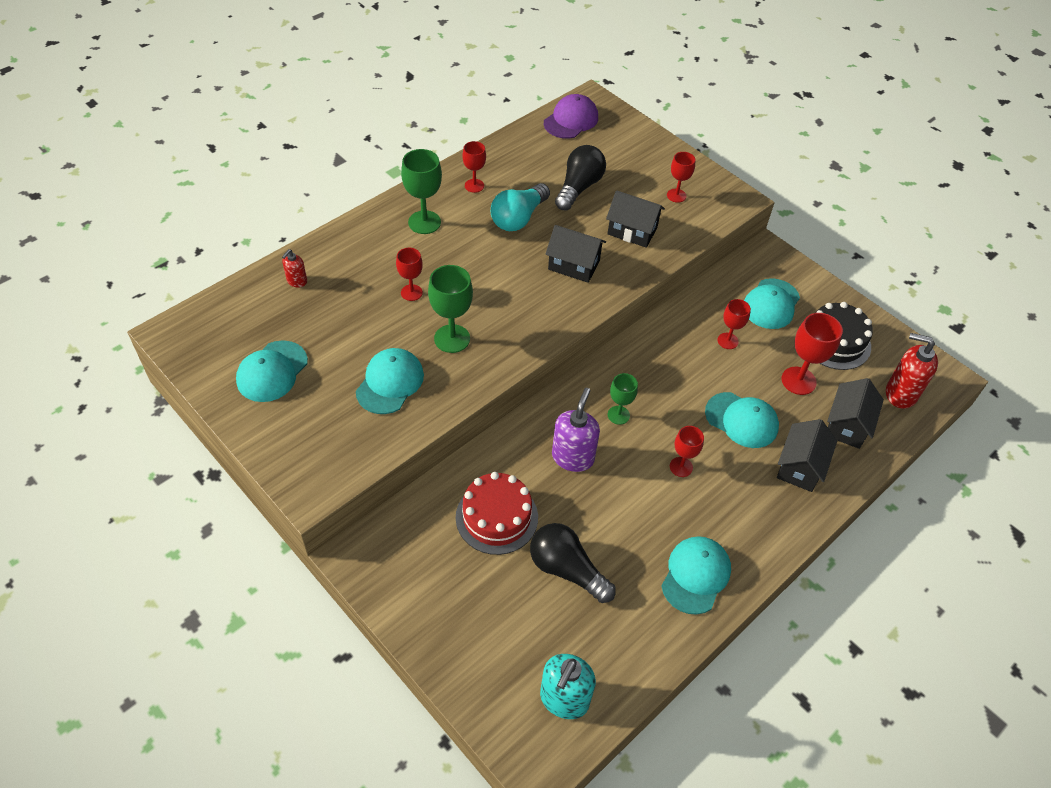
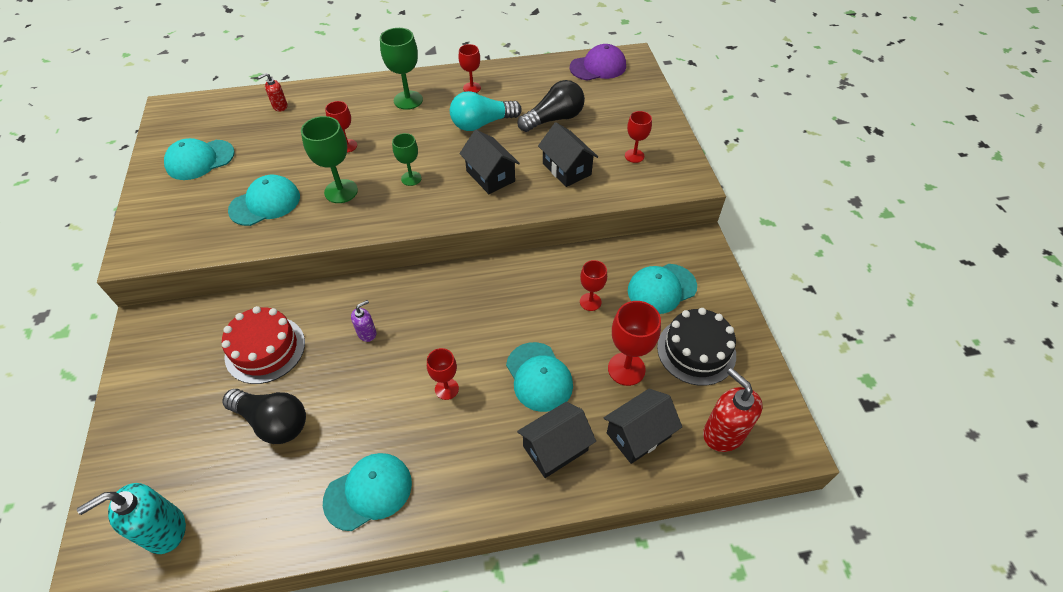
camera: 35 degrees right, 0 degrees up
(566, 569) = (273, 422): black light bulb -> black light bulb turned 135 degrees clockwise
(573, 457) = (367, 333): purple soap dispenser -> purple soap dispenser, size x0.54
(618, 415) = (436, 318): green goblet -> green goblet (411, 178)

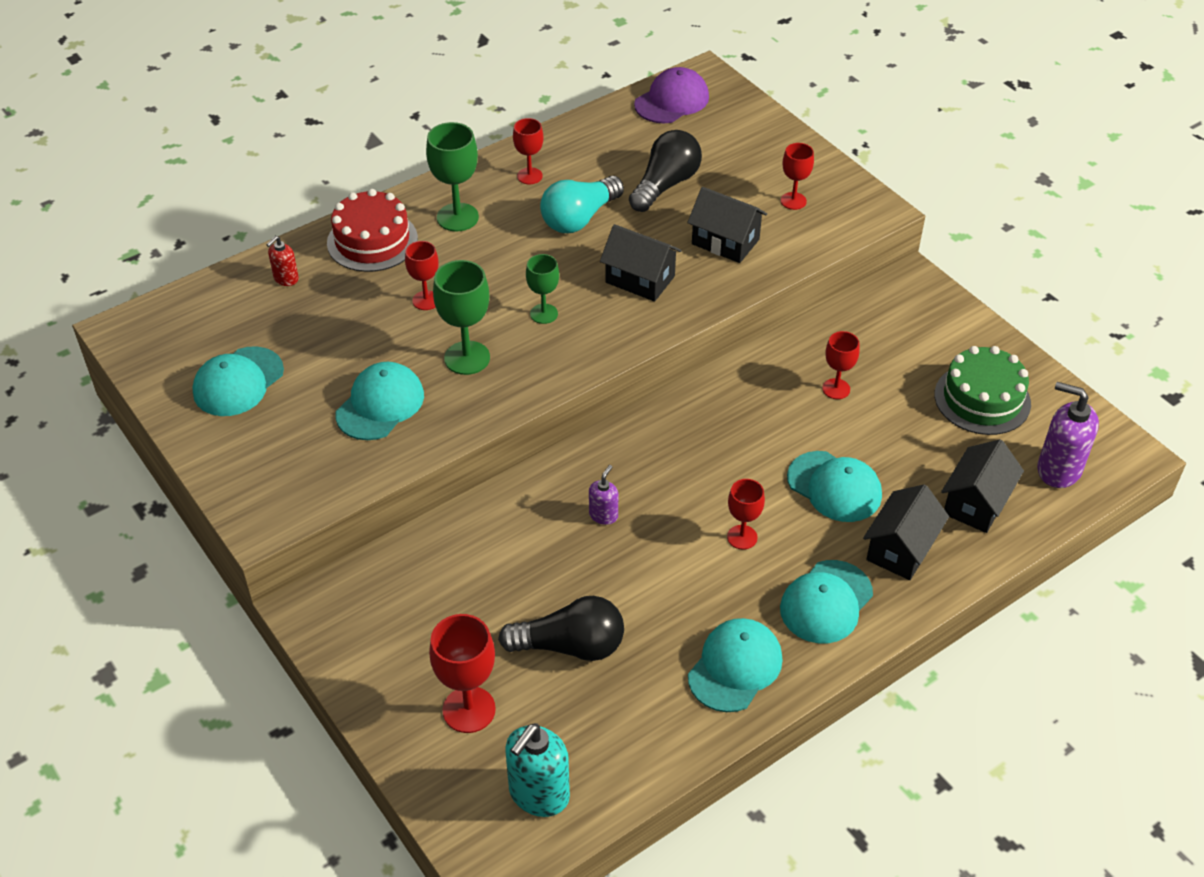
camera: 25 degrees left, 5 degrees down
(265, 349) = (493, 578): red cake -> red cake (372, 241)
(626, 369) = (921, 444): red goblet -> red goblet (469, 709)
(661, 289) = (904, 347): turquoise cap -> turquoise cap (826, 602)
(696, 351) = (982, 399): black cake -> green cake
(723, 433) = (1058, 469): red soap dispenser -> purple soap dispenser

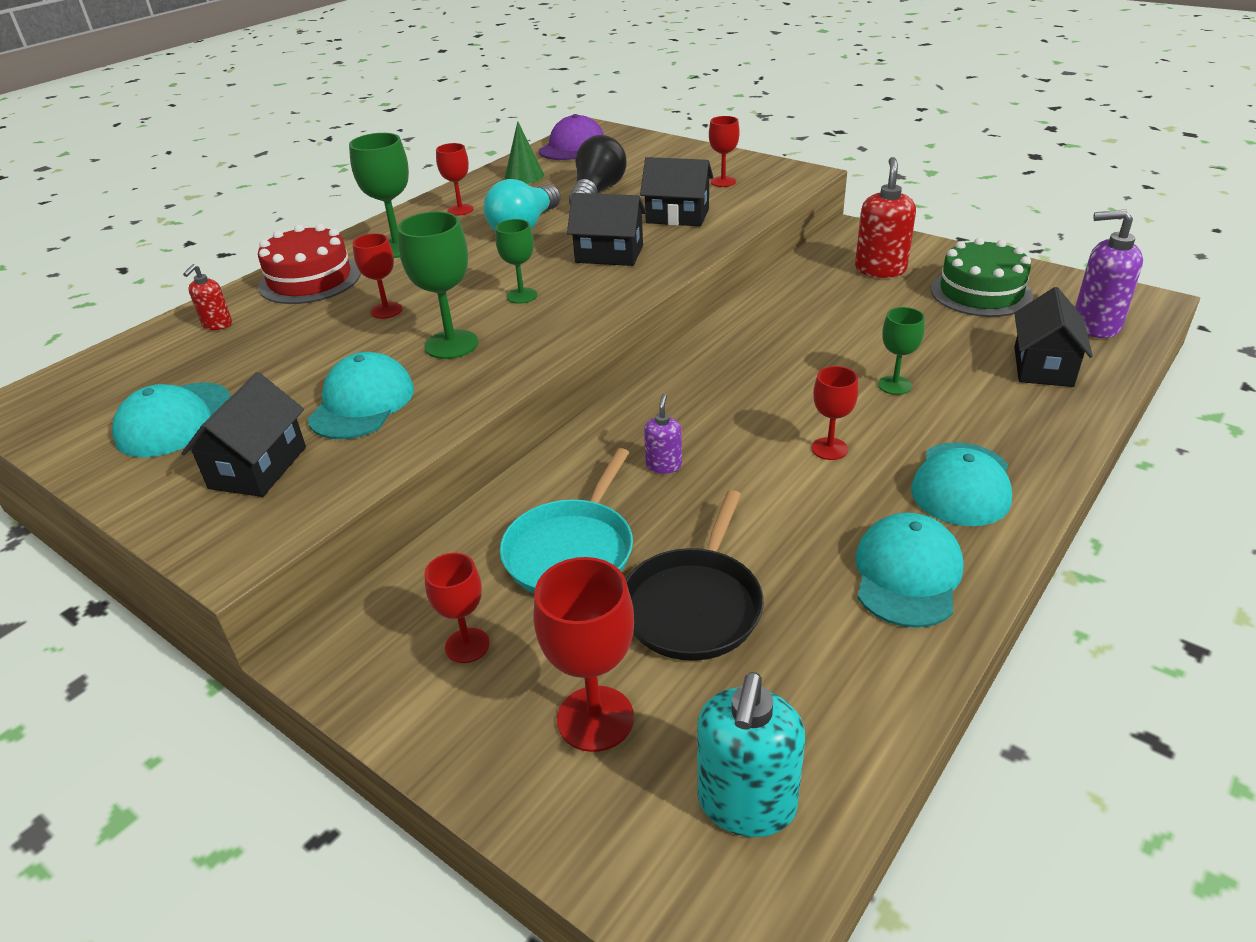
camera: 15 degrees left, 10 degrees down
(502, 574) = (572, 551): none -> turquoise pan
(570, 646) = (694, 605): black light bulb -> black pan
(606, 138) = (524, 176): none -> green cone
(834, 487) = (894, 385): turquoise cap -> green goblet
(836, 389) = (840, 313): red goblet -> red goblet (467, 645)
(901, 549) = (1002, 419): black house -> black house (258, 467)
(907, 342) = (880, 269): none -> red soap dispenser

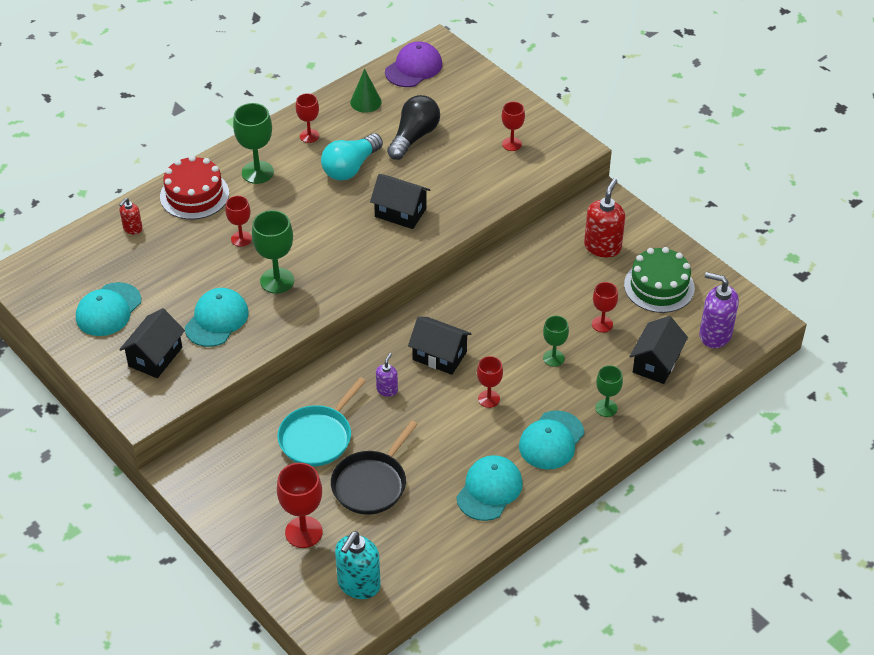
camera: 10 degrees right, 10 degrees up
(467, 645) = (251, 481): red goblet -> red goblet (602, 324)
(521, 296) = (331, 243): green goblet -> green goblet (606, 408)
(677, 216) = (462, 179): black house -> black house (439, 356)

